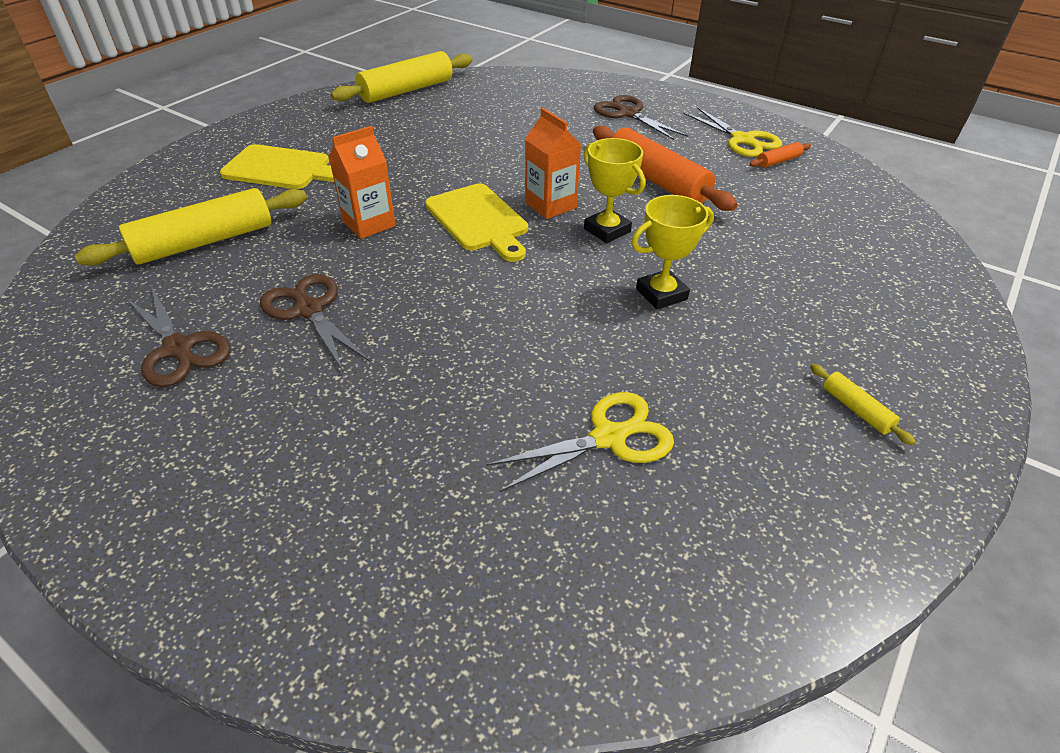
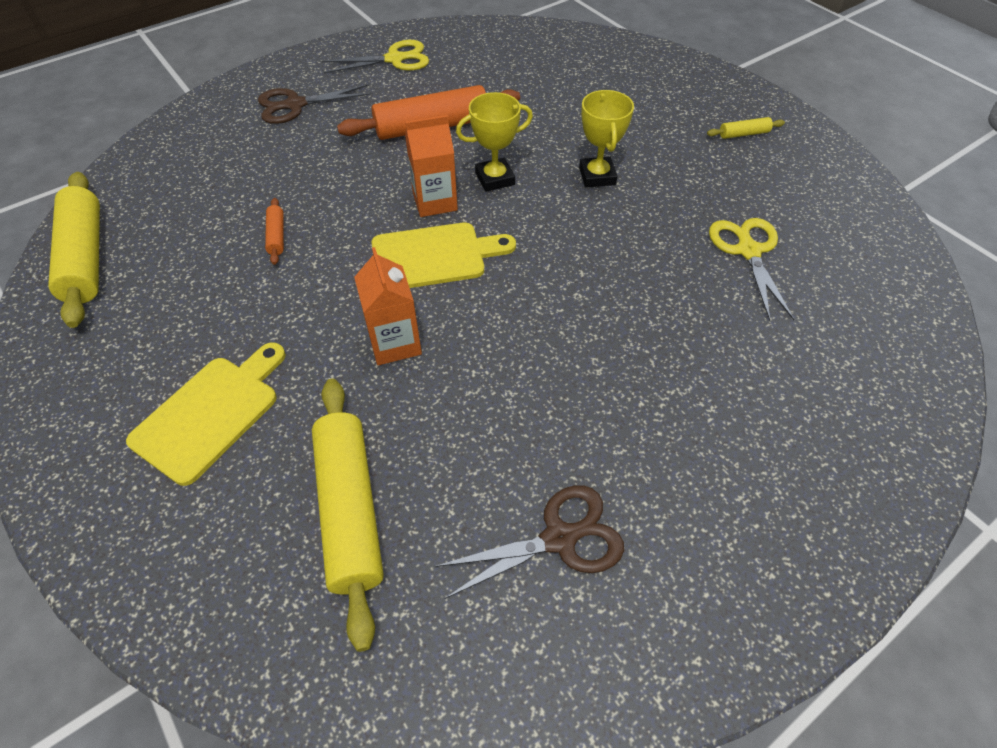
camera: 70 degrees left, 10 degrees up
(309, 310) = (533, 413): brown scissors -> none
(778, 161) = (442, 55): orange rolling pin -> orange rolling pin (276, 236)

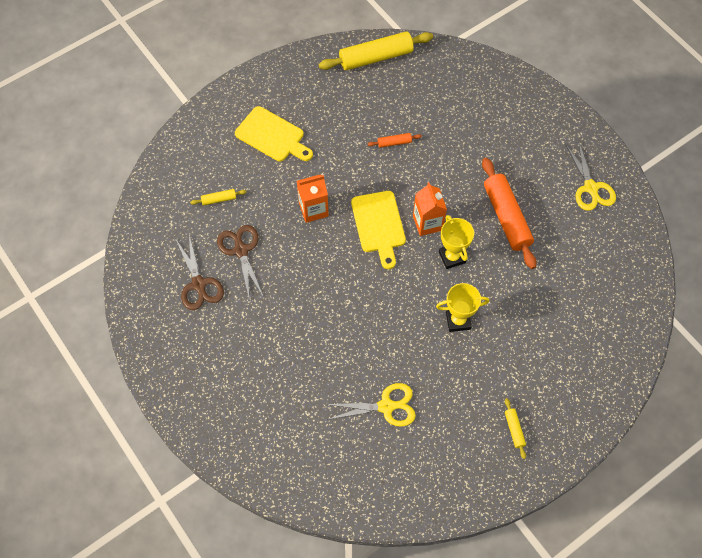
camera: 90 degrees right, 10 degrees up
(295, 105) = (525, 132): brown scissors -> brown scissors (241, 250)
(350, 509) = (219, 199): yellow rolling pin -> yellow rolling pin, size x0.44

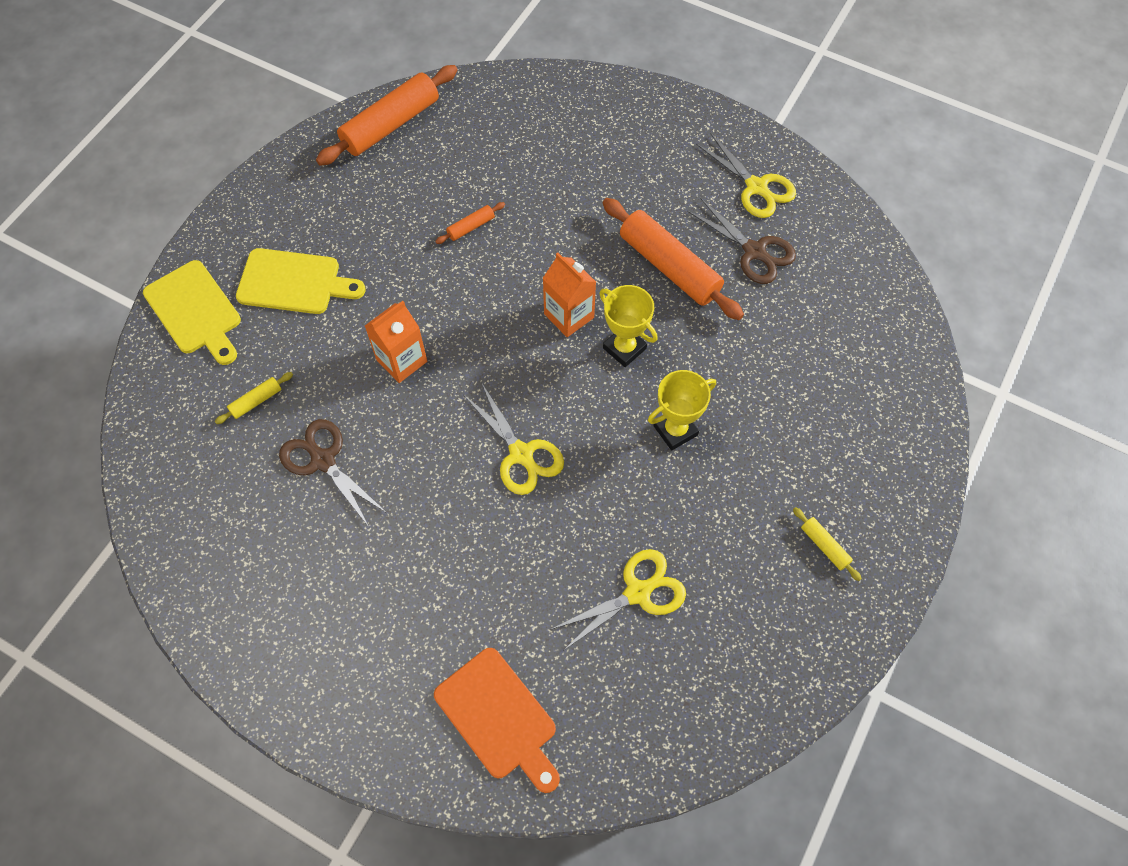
camera: 25 degrees left, 0 degrees up
(199, 284) = (282, 536): brown scissors -> brown scissors (754, 251)
(272, 440) = (499, 718): none -> orange cutting board
(357, 295) = (521, 454): none -> yellow scissors
(375, 57) = (390, 125): yellow rolling pin -> orange rolling pin
(378, 225) = (504, 345): yellow cutting board -> yellow cutting board (195, 311)

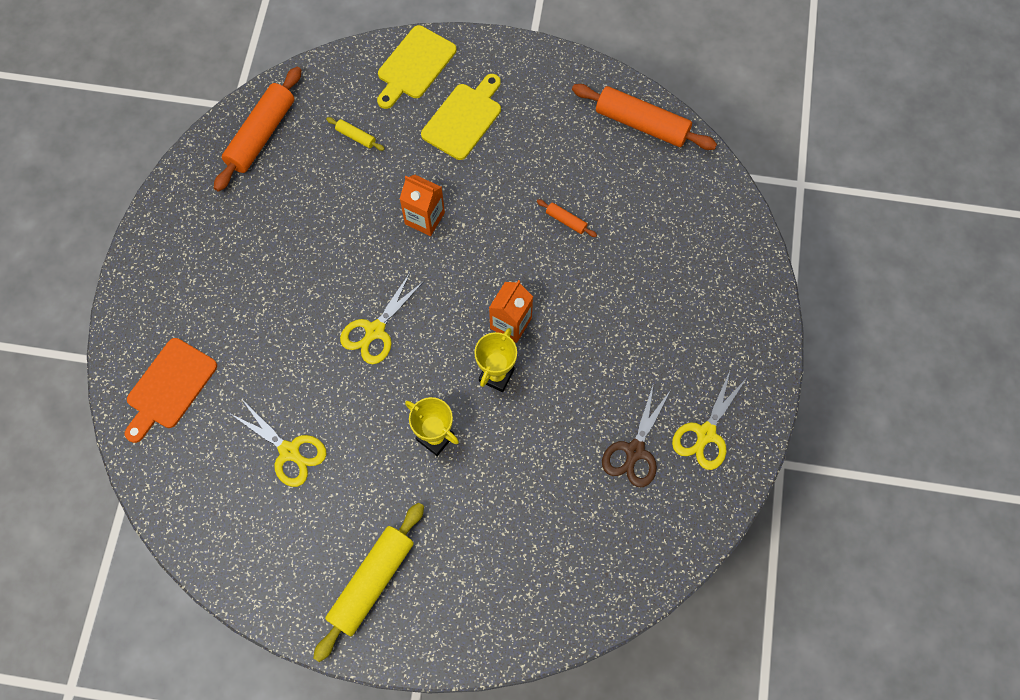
camera: 70 degrees right, 5 degrees up
(294, 282) = (464, 118): yellow cutting board -> yellow cutting board turned 135 degrees counterclockwise
(323, 460) = (324, 199): brown scissors -> none
(669, 267) = (590, 386): orange rolling pin -> orange rolling pin (261, 135)
(824, 546) = (372, 582): yellow rolling pin -> yellow rolling pin, size x2.27

